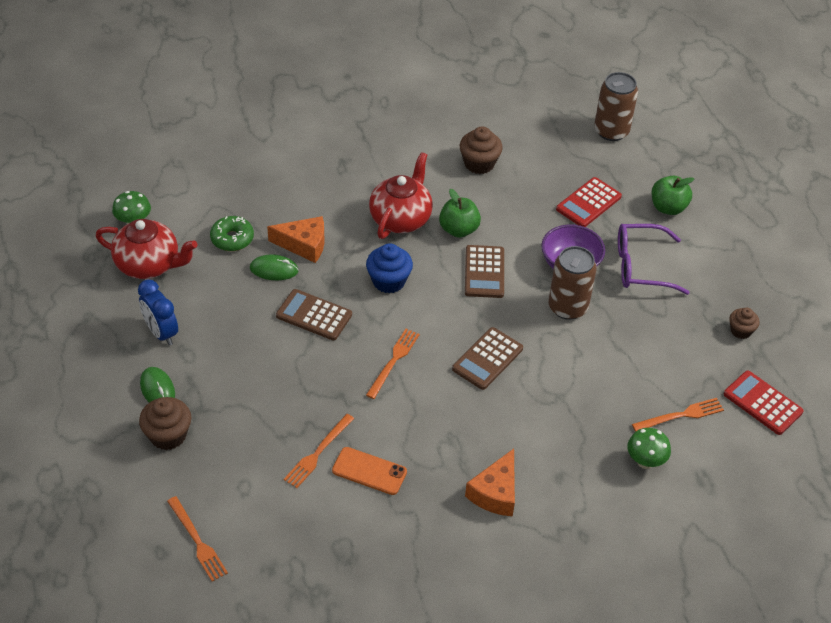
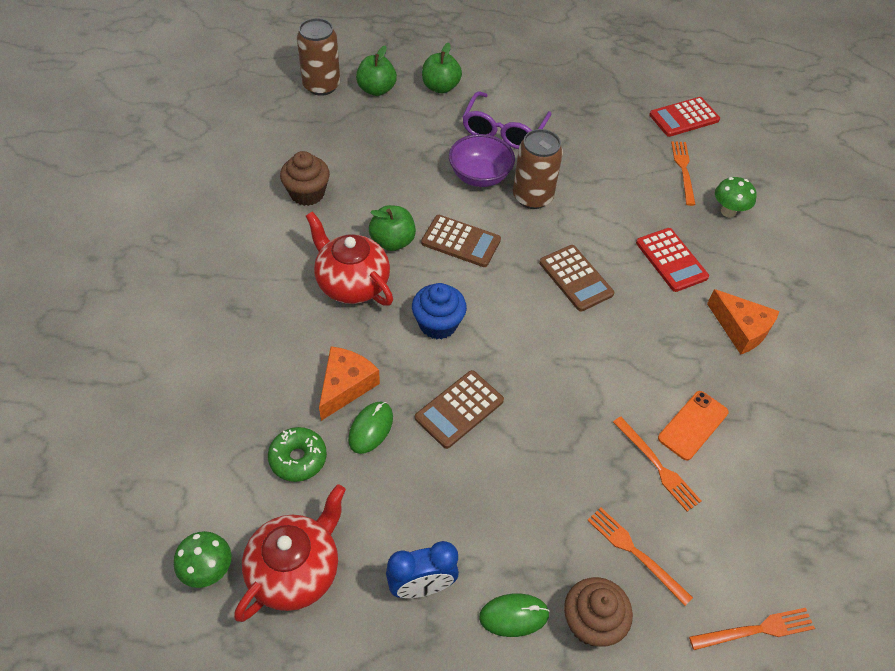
camera: 70 degrees left, 5 degrees up
(393, 361) = (552, 356): orange fork -> orange fork (635, 553)
(588, 203) = (407, 135): red calculator -> red calculator (671, 260)
(632, 167) = (376, 89): none -> green apple
(740, 331) = (602, 99): brown cupcake -> none

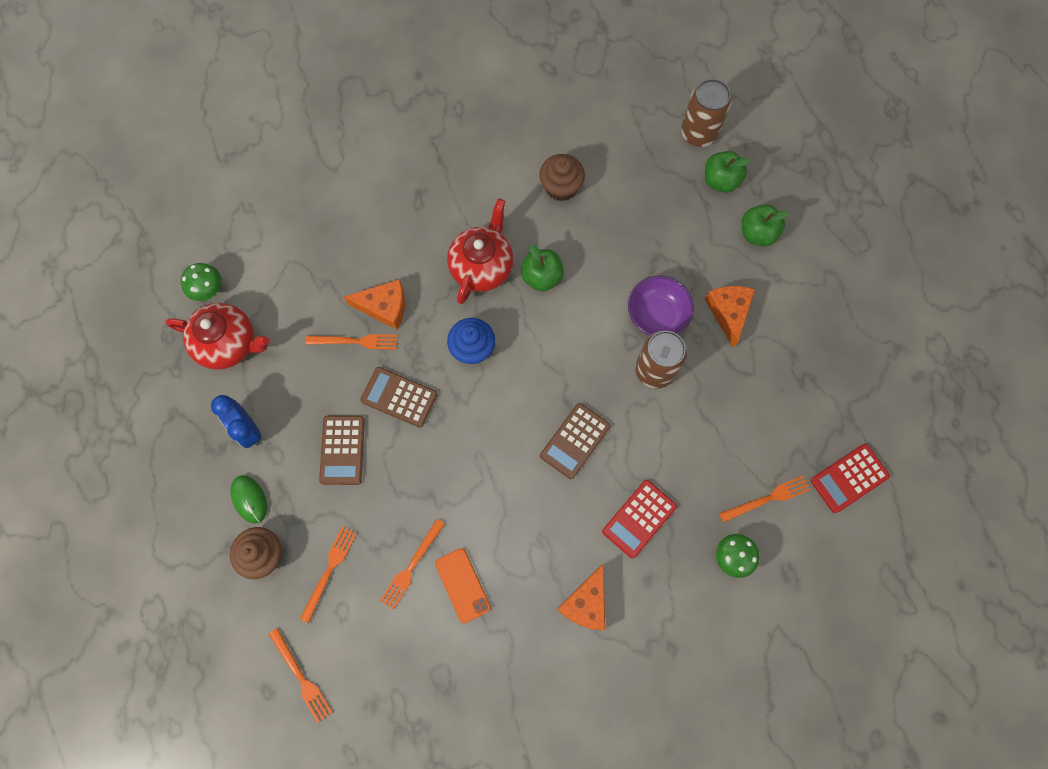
camera: 70 degrees right, 20 degrees up
(298, 458) = (311, 304): green donut -> none
(371, 428) = (355, 341): green mouse -> orange fork
(461, 241) = (569, 330): brown calculator -> brown calculator (342, 450)
(503, 131) = (728, 312): purple glasses -> orange cheese
(684, 117) = (849, 478): red calculator -> red calculator turned 75 degrees counterclockwise
(693, 425) = (462, 585): orange phone -> orange phone turned 45 degrees clockwise

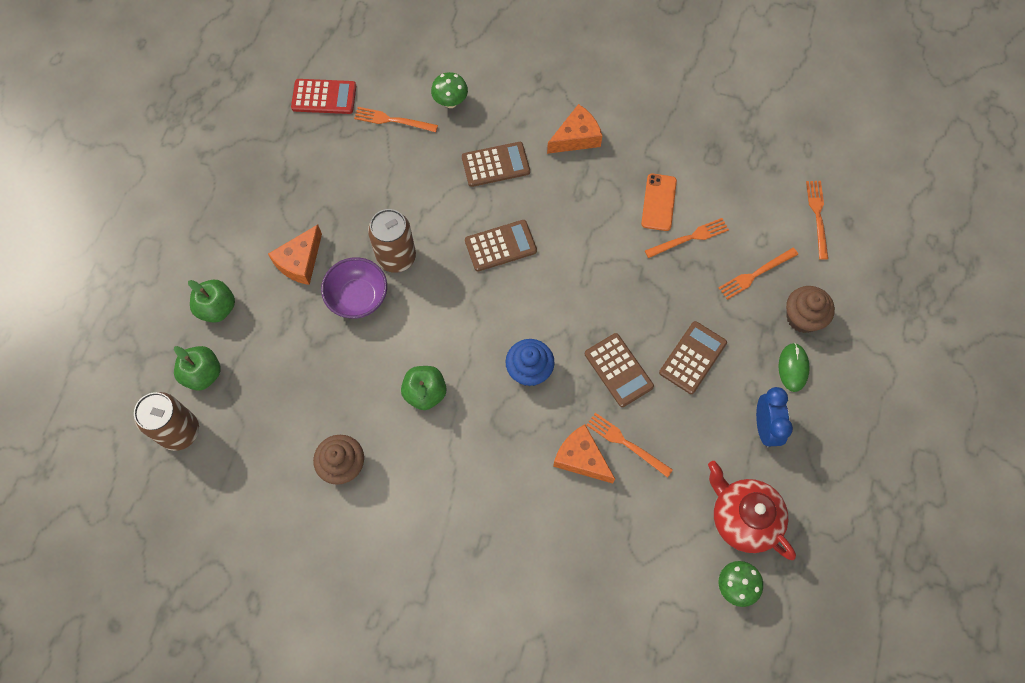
camera: 145 degrees left, 5 degrees down
(482, 266) = (469, 438): red teapot -> none
(639, 519) = (495, 165): red calculator -> brown calculator

